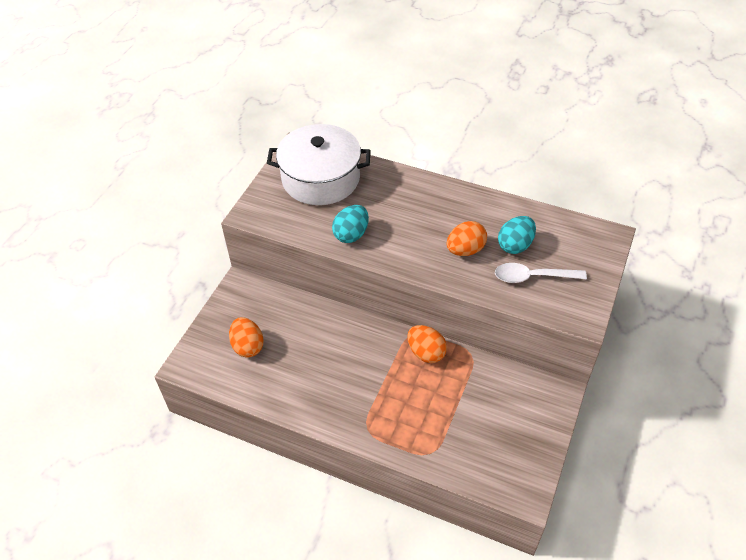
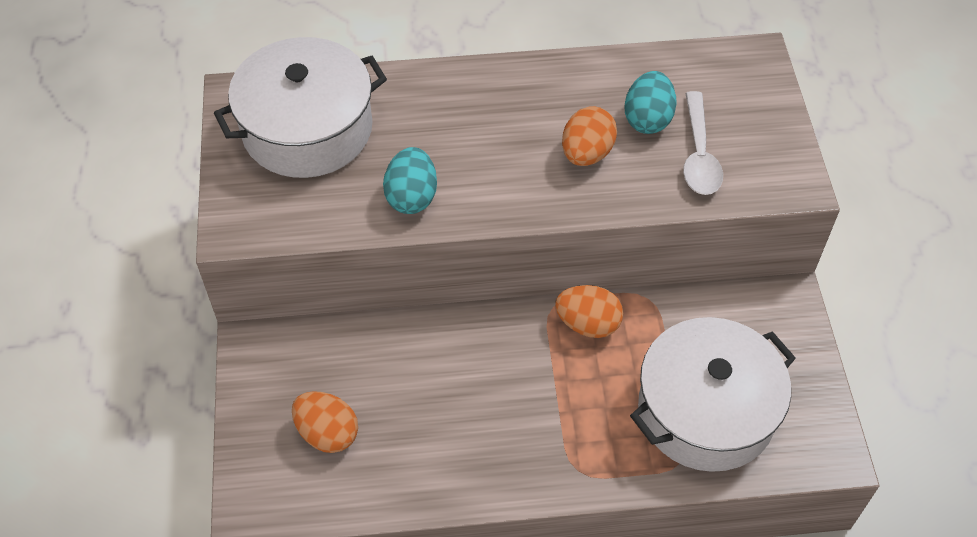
camera: 30 degrees left, 5 degrees up
(463, 432) = (706, 410): none -> white pot
(533, 277) = (699, 154): white spoon -> white spoon turned 60 degrees counterclockwise

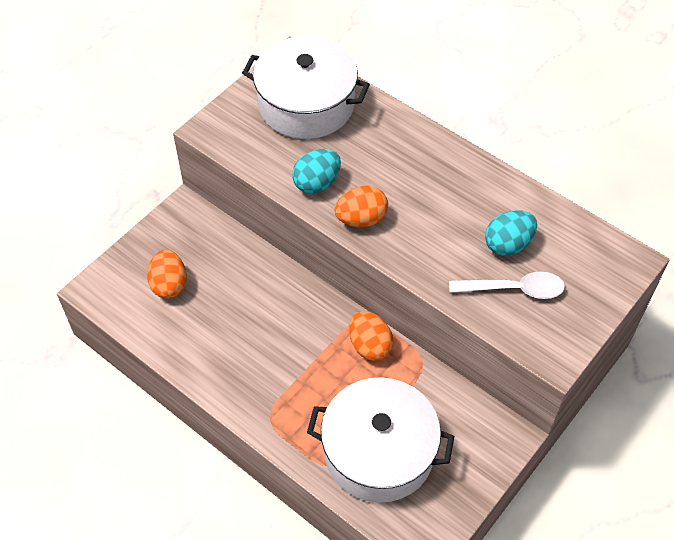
camera: 45 degrees right, 0 degrees up
(586, 153) = (445, 235): orange egg -> orange egg (361, 219)
(699, 154) = (514, 289): white spoon -> white spoon turned 135 degrees counterclockwise

